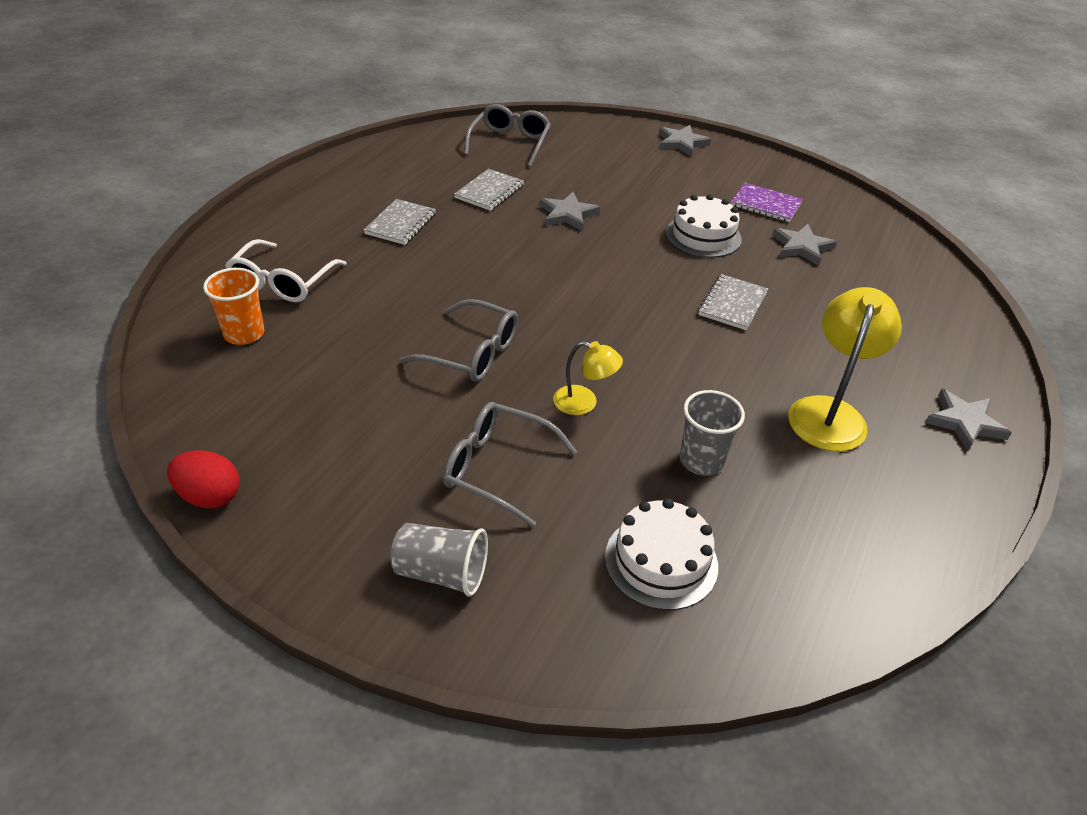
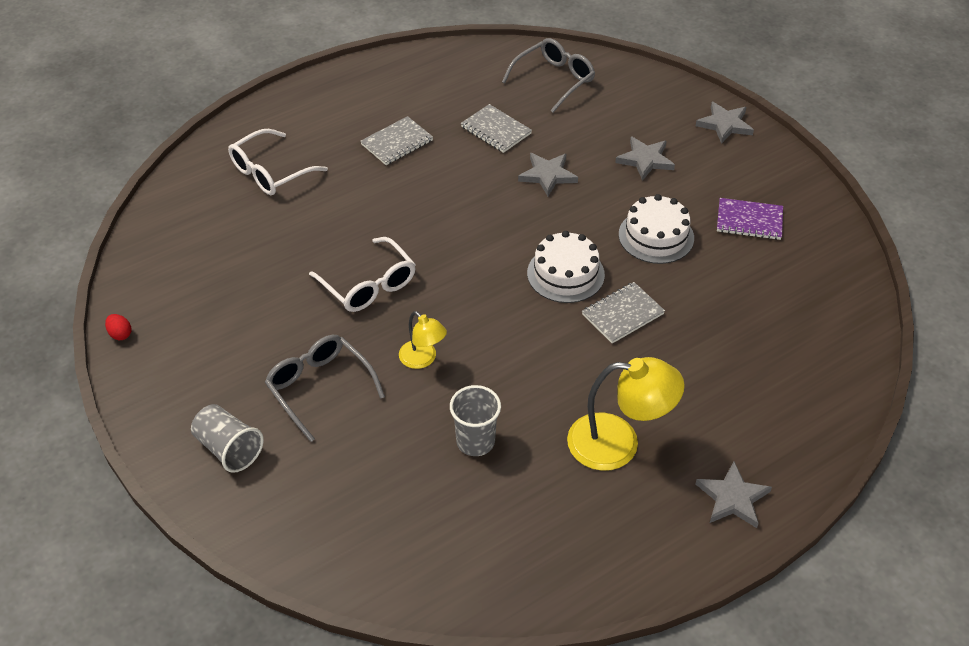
camera: 30 degrees right, 5 degrees up
(210, 496) = (120, 334): red egg -> red egg, size x0.57
(244, 334) = (216, 210): orange cup -> none
(472, 353) = (369, 285): grey glasses -> white glasses
(489, 192) = (496, 130): grey notebook -> grey notebook turned 75 degrees clockwise
(661, 561) = (381, 504): white cake -> white cake (565, 274)
(766, 204) = (749, 221): purple notebook -> purple notebook turned 45 degrees counterclockwise
(802, 247) = (743, 278): grey star -> grey star (645, 160)
(830, 412) = (618, 443): yellow lamp -> yellow lamp turned 45 degrees clockwise

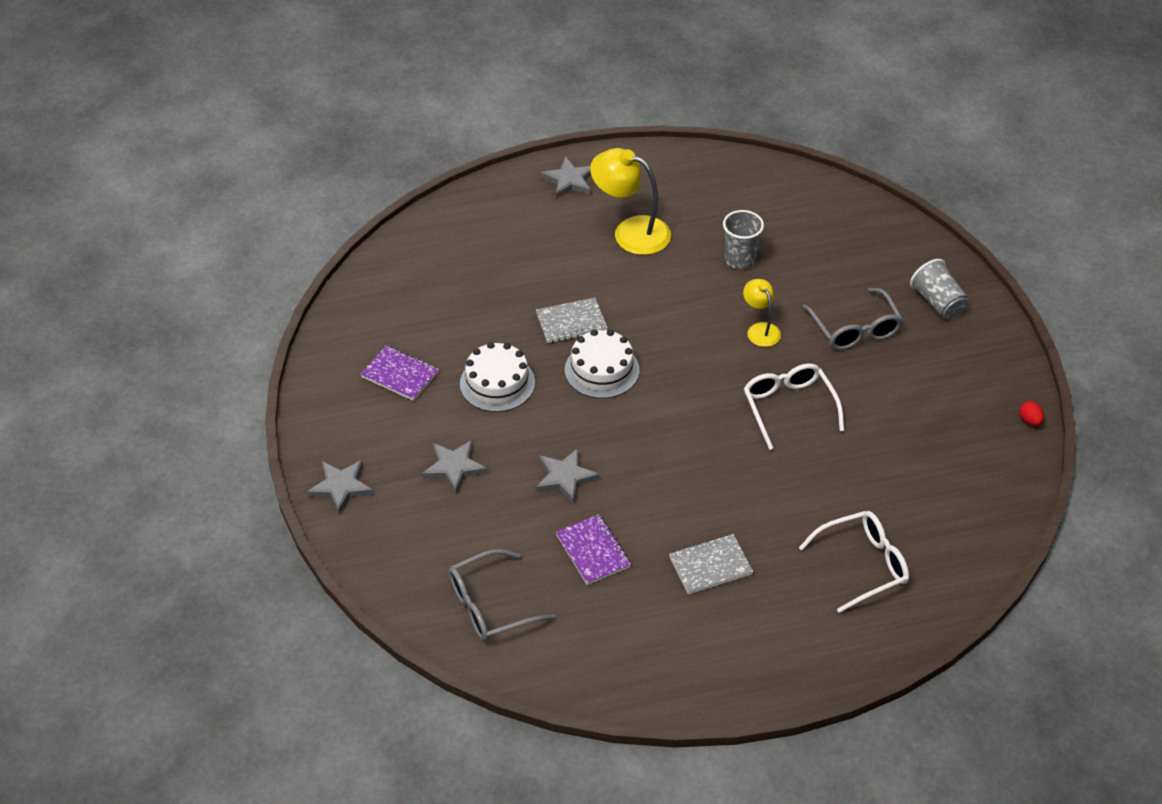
camera: 160 degrees left, 0 degrees up
(496, 130) = (593, 551): grey notebook -> purple notebook

